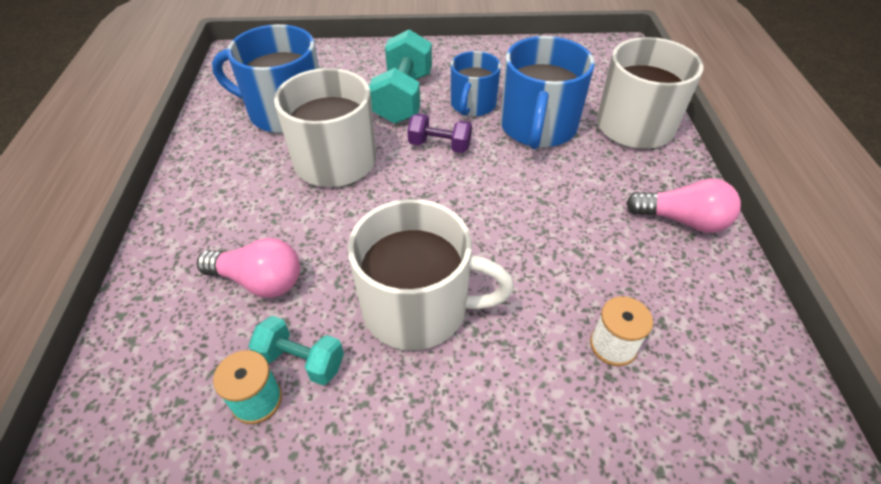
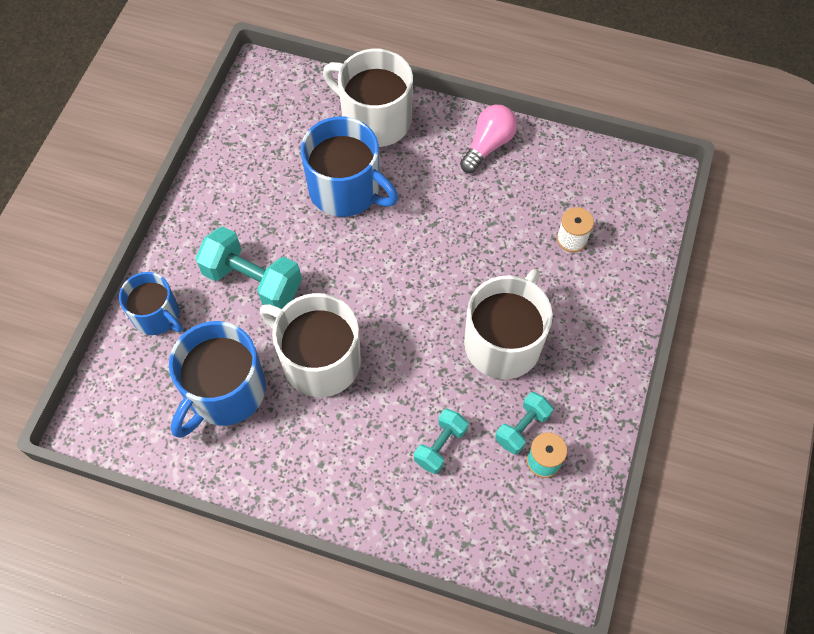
camera: 70 degrees left, 15 degrees up
(259, 281) = (440, 446): pink light bulb -> turquoise dumbbell
(439, 145) = (337, 273): purple dumbbell -> none
(473, 105) = (291, 227): blue mug -> blue mug (157, 315)

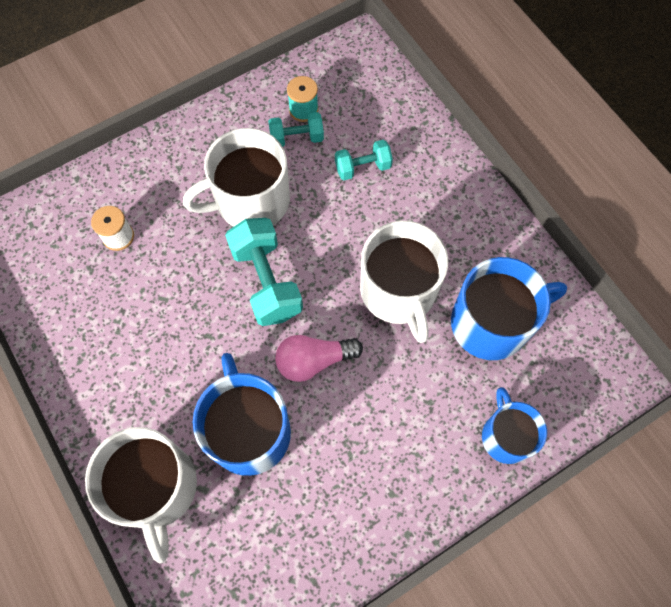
camera: 140 degrees left, 5 degrees up
(253, 281) = (400, 404): turquoise dumbbell -> turquoise dumbbell (266, 281)
(488, 145) = (89, 373): pink light bulb -> pink light bulb (313, 361)

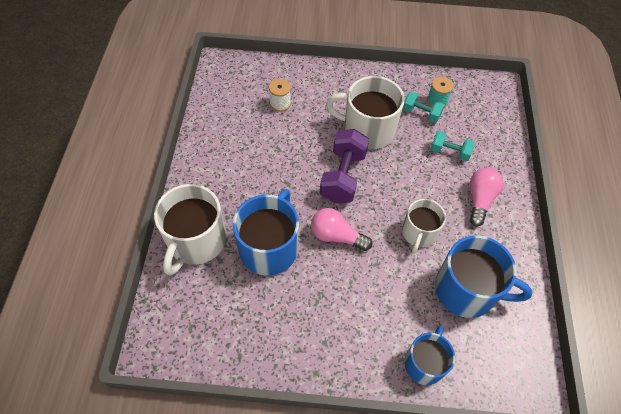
camera: 35 degrees right, 10 degrees down
(266, 281) = (343, 176): turquoise dumbbell -> purple dumbbell
(399, 292) = (419, 233): white mug -> white mug, size x0.62
(434, 205) = (480, 199): none -> pink light bulb

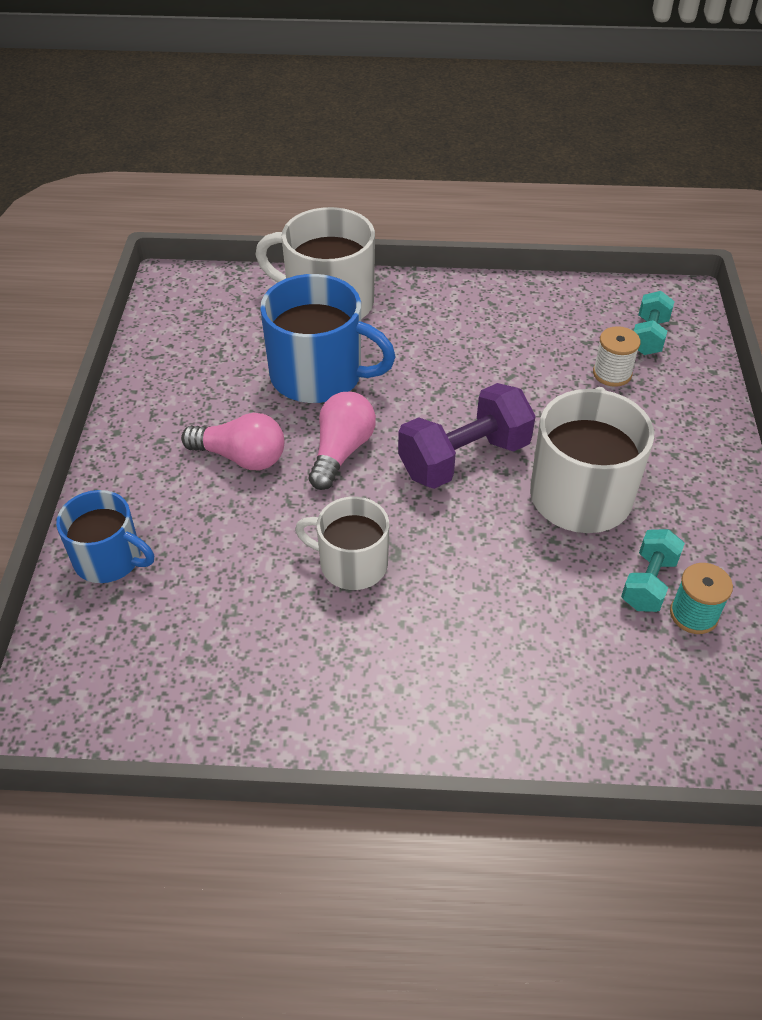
camera: 90 degrees right, 10 degrees down
(343, 176) = (464, 458): purple dumbbell -> purple dumbbell turned 45 degrees counterclockwise
(449, 152) = (552, 628): turquoise dumbbell -> turquoise dumbbell (648, 336)
(467, 290) = (233, 630): blue mug -> none
(480, 199) = (436, 672): pink light bulb -> pink light bulb (241, 457)

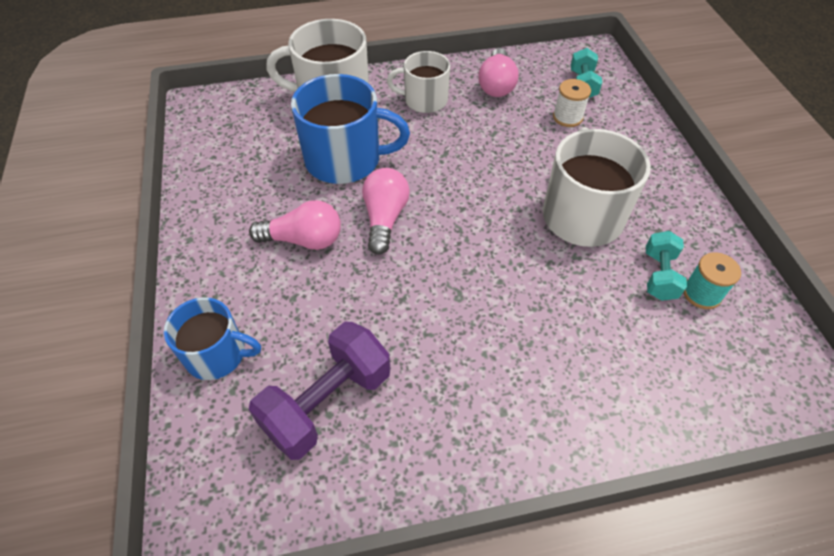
camera: 15 degrees left, 5 degrees up
(351, 564) = (426, 312): white mug -> white mug (424, 100)
(464, 458) = (483, 205): purple dumbbell -> purple dumbbell (327, 402)
(536, 318) = (496, 85): none -> pink light bulb

